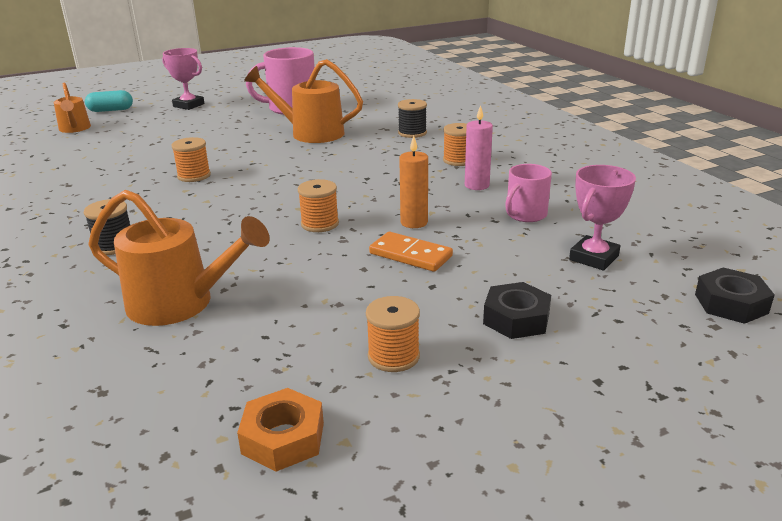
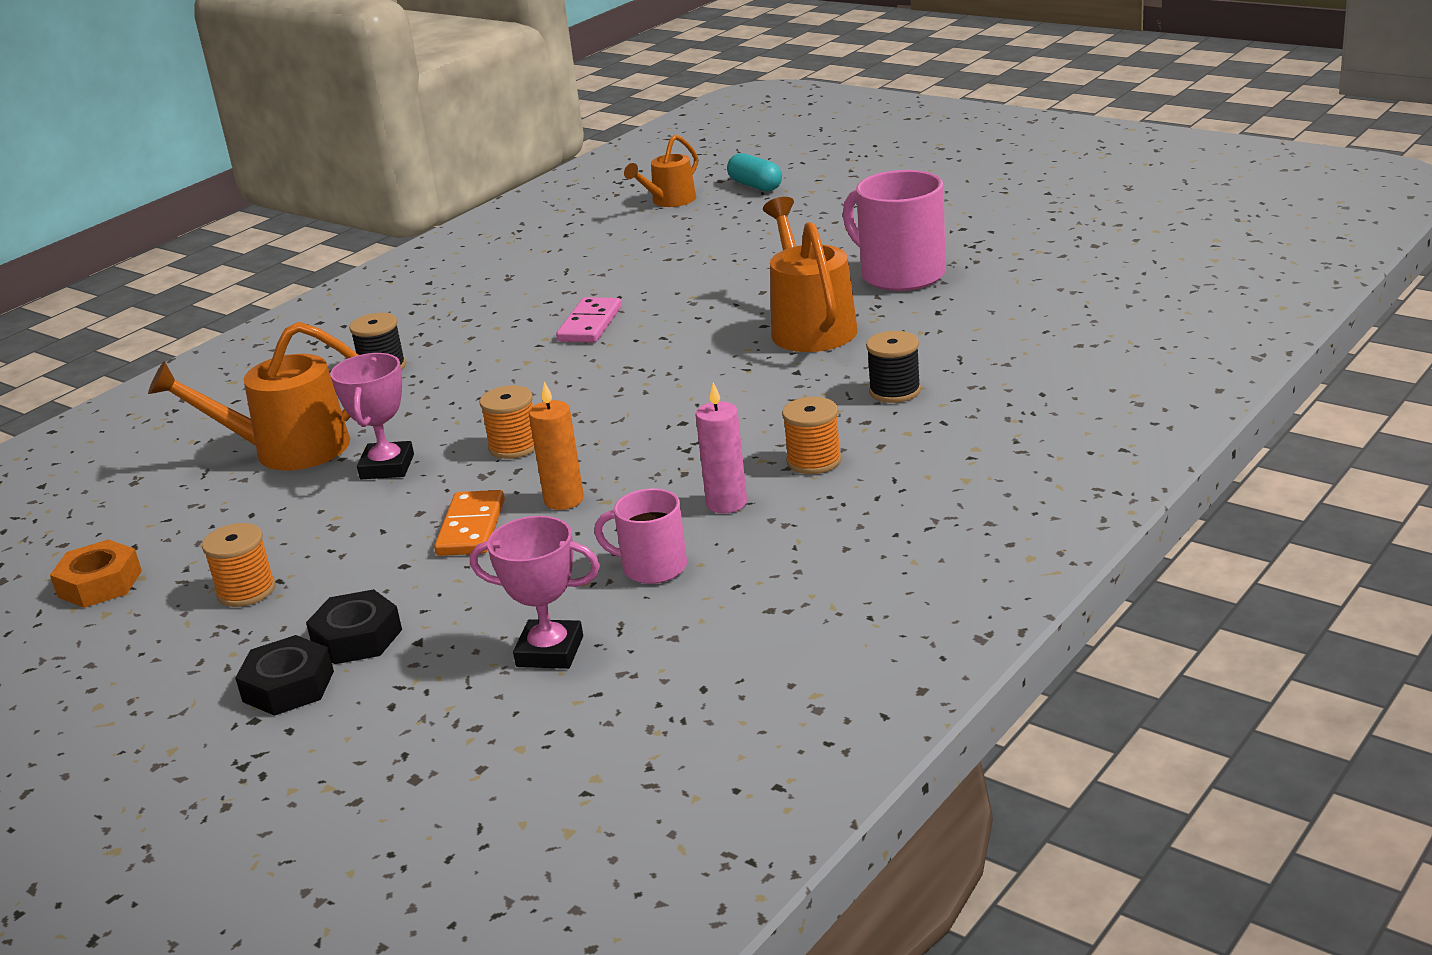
camera: 65 degrees right, 0 degrees up
(181, 303) = (288, 450): orange watering can -> orange watering can turned 90 degrees clockwise
(188, 105) = (829, 214): pink trophy -> pink trophy (387, 467)
(194, 176) = (590, 324): orange spool -> pink domino
(731, 303) = (481, 782): black nut -> black nut (288, 686)

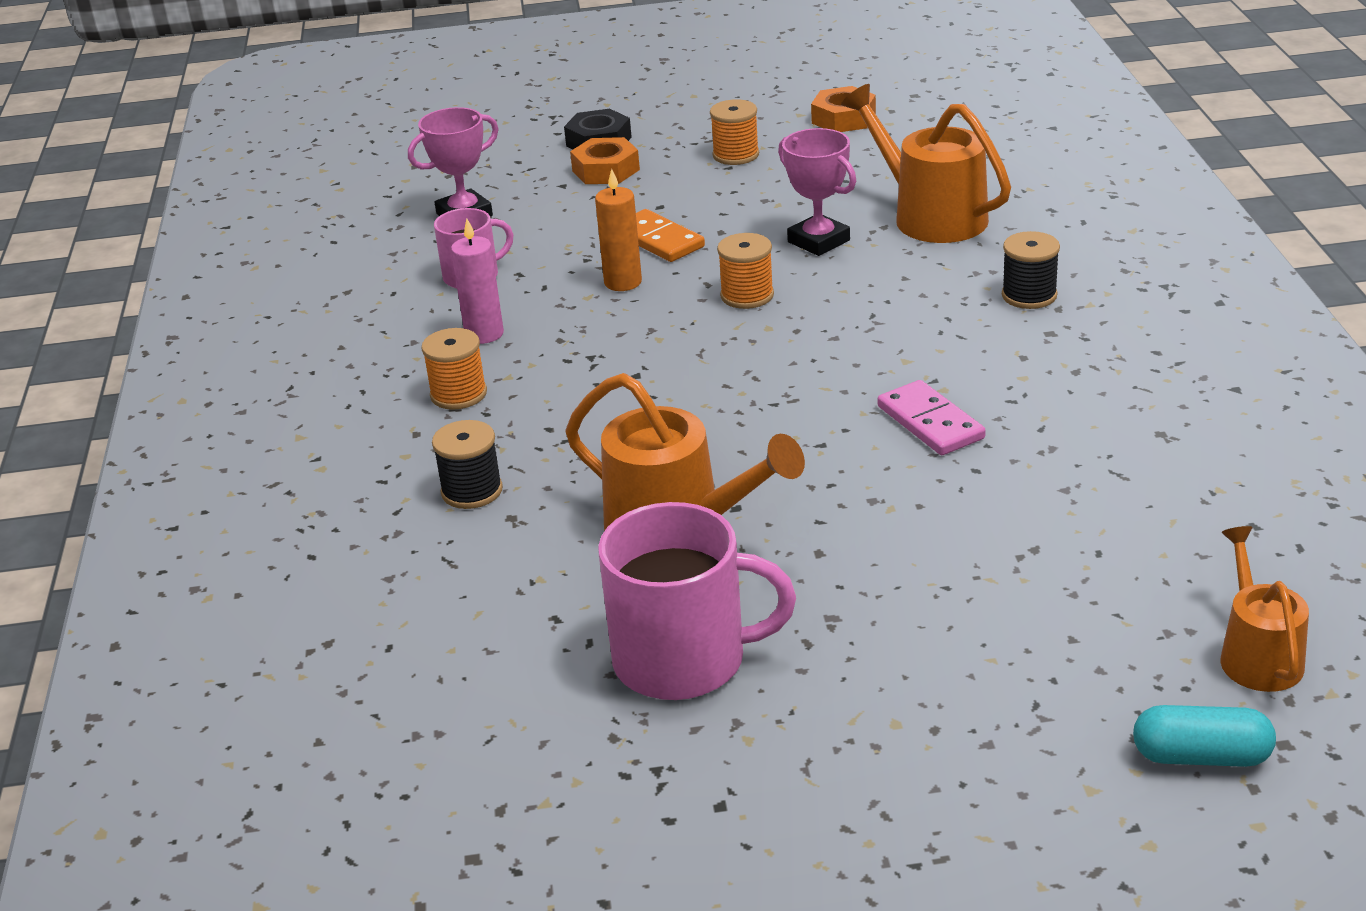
camera: 135 degrees right, 5 degrees up
(288, 450) = (930, 216): orange watering can -> orange watering can turned 75 degrees counterclockwise
(357, 638) = (606, 170): black nut -> orange nut

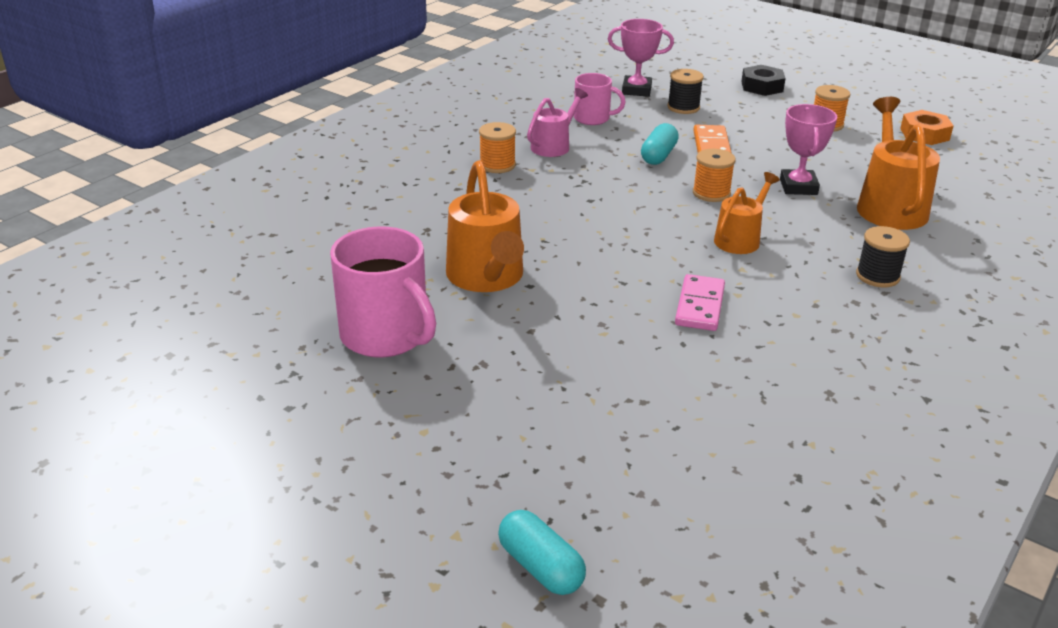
camera: 40 degrees right, 0 degrees up
(472, 491) = (430, 208): black spool -> black spool (683, 107)
(484, 334) = (553, 145): pink candle -> pink watering can
(606, 170) = (742, 101): orange nut -> none
(623, 282) = (658, 156): orange candle -> turquoise capsule
(1257, 655) = (670, 543): orange watering can -> orange watering can (740, 239)

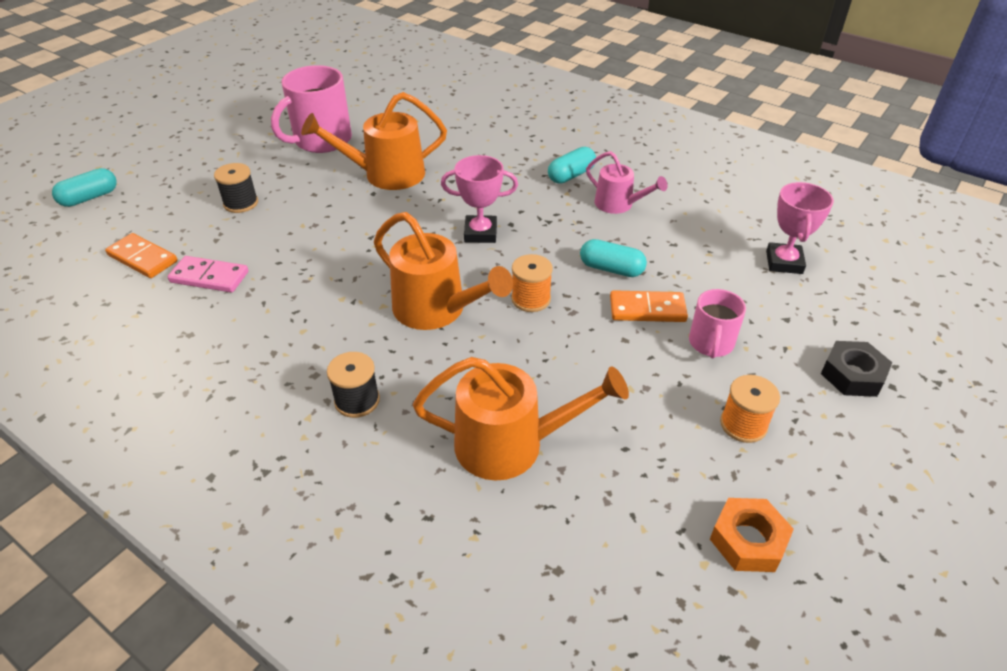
camera: 90 degrees right, 10 degrees up
(497, 165) = (571, 175): orange spool -> turquoise capsule
(593, 118) = (691, 229): pink mug -> pink mug (711, 343)
(683, 107) = (748, 296): black spool -> black spool (241, 203)
(696, 462) = (143, 258): none -> orange domino
(699, 306) = (327, 274): pink domino -> pink domino (209, 277)
(740, 239) = (437, 310): orange watering can -> orange watering can, size x1.63
(798, 187) = (553, 368): pink trophy -> pink trophy (480, 233)

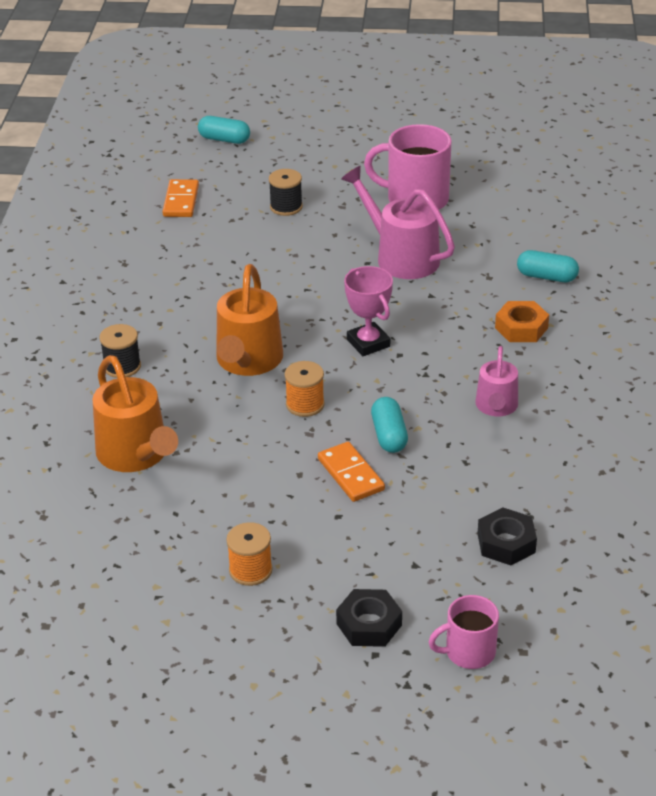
camera: 60 degrees right, 5 degrees down
(209, 277) = (188, 240): pink domino -> none
(386, 175) = (401, 257): orange watering can -> pink watering can
(571, 175) = (516, 361): turquoise capsule -> turquoise capsule (546, 277)
(711, 343) = (337, 525): pink mug -> pink mug (468, 652)
(748, 540) = (131, 602): orange nut -> orange nut (521, 328)
(784, 262) = (506, 543): pink trophy -> black nut

